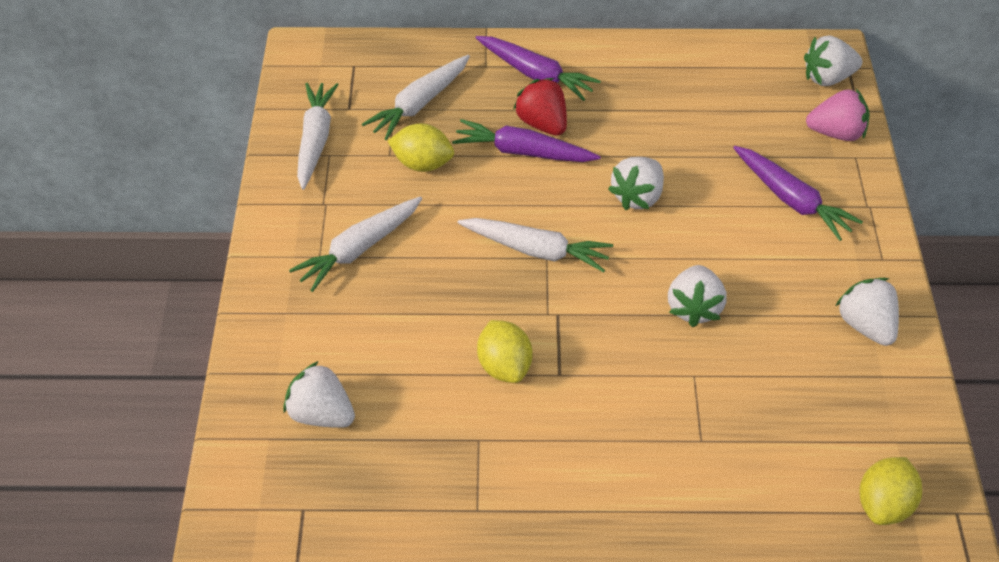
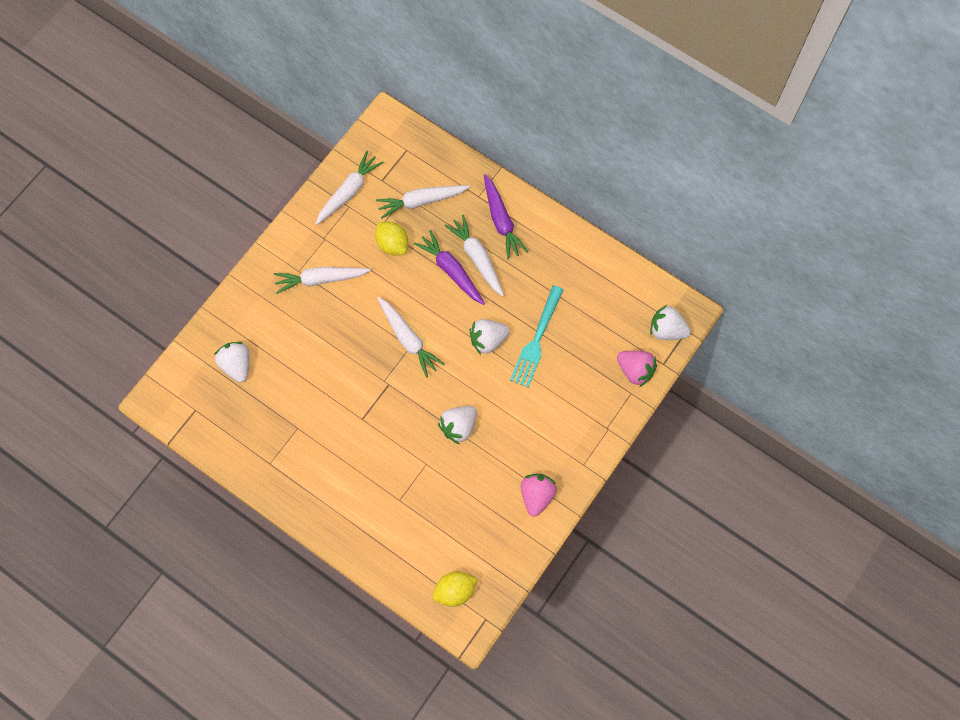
camera: 35 degrees right, 20 degrees up
(504, 366) = (339, 396): yellow lemon -> none
(542, 123) = (477, 258): red strawberry -> white carrot
(695, 165) = (536, 340): none -> turquoise fork
(791, 200) = (569, 397): purple carrot -> none
(865, 325) = (537, 496): white strawberry -> pink strawberry

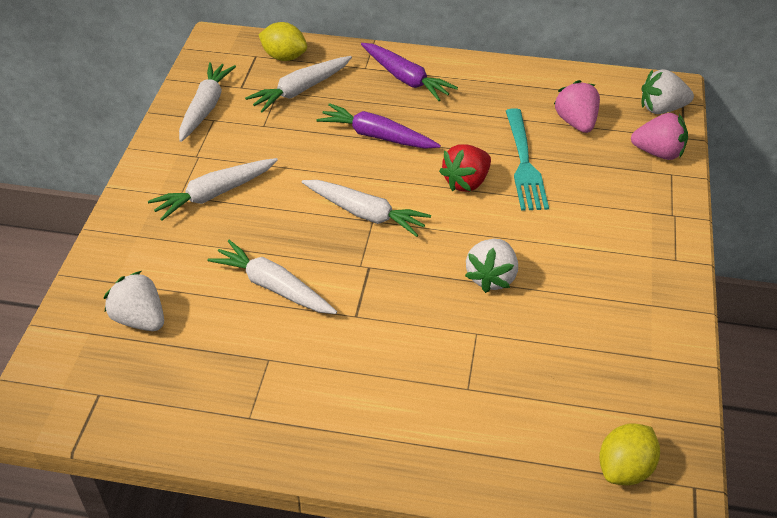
camera: 25 degrees left, 25 degrees down
(392, 244) = (289, 135): yellow lemon -> yellow lemon (284, 57)
(477, 258) = (400, 116): white carrot -> white carrot (273, 287)
(488, 340) = (466, 182): white strawberry -> red strawberry
(537, 496) = (646, 312): pink strawberry -> pink strawberry (576, 122)

